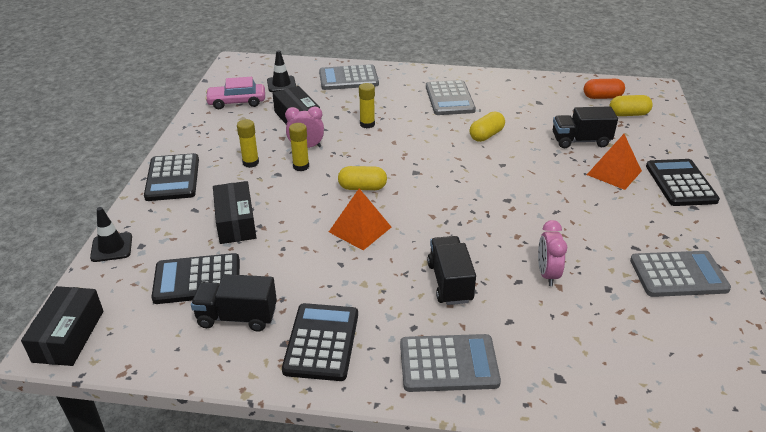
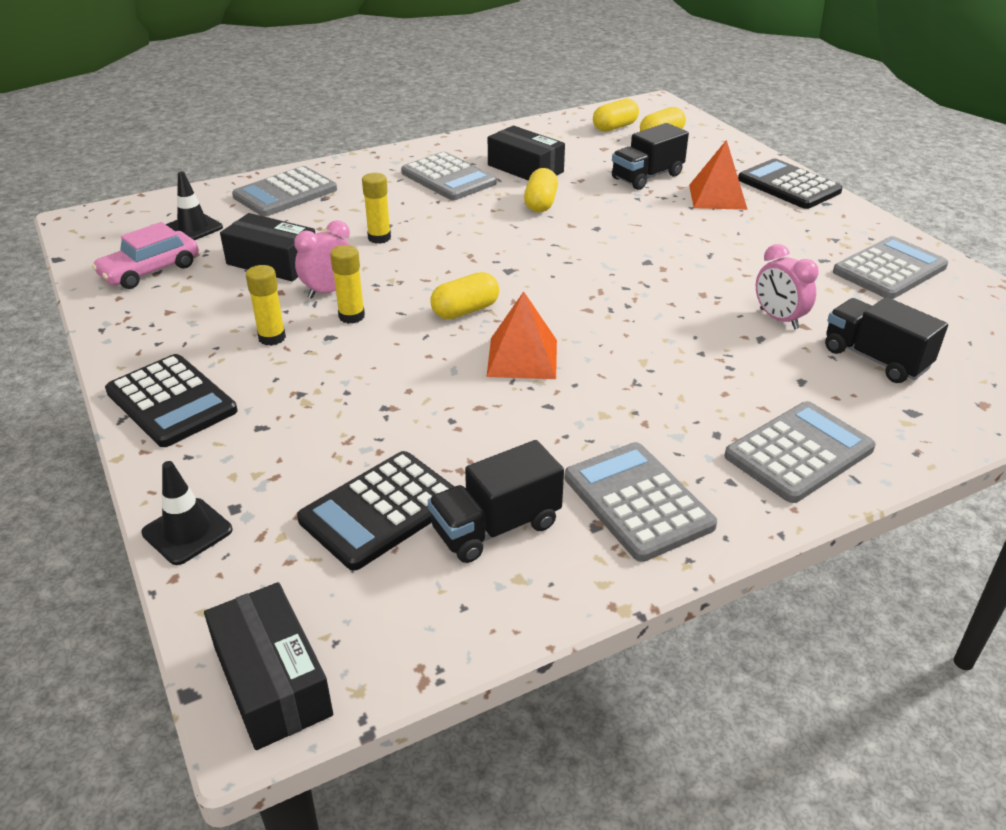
camera: 35 degrees left, 0 degrees up
(236, 222) = (345, 417): black box -> black box (525, 168)
(321, 342) = (637, 501): black calculator -> grey calculator
(449, 282) = (695, 370): black truck -> black truck (875, 359)
(602, 97) = (615, 127): orange capsule -> yellow capsule

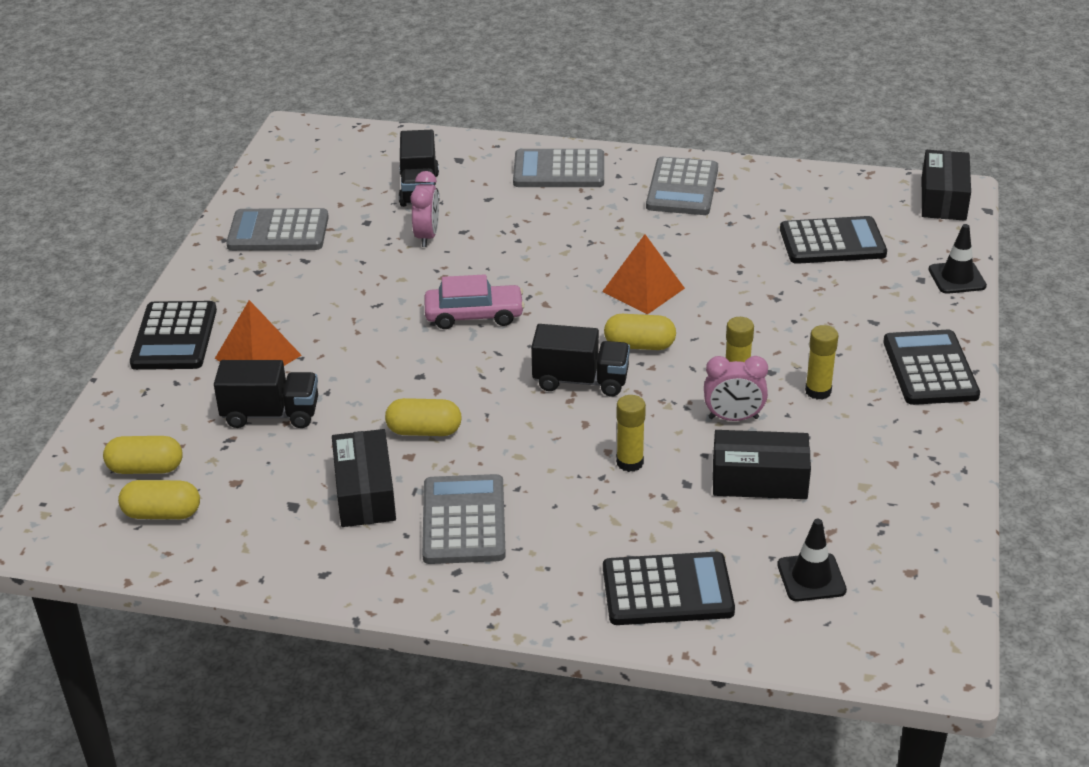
camera: 140 degrees left, 0 degrees up
(150, 270) = (889, 528): pink car -> pink car (474, 315)
(273, 262) = (759, 480): black box -> black box turned 60 degrees counterclockwise
(285, 193) = (667, 590): grey calculator -> black calculator
(496, 527) = (774, 209): black truck -> black truck (581, 380)
(540, 203) = (424, 431): yellow capsule -> yellow capsule turned 45 degrees clockwise

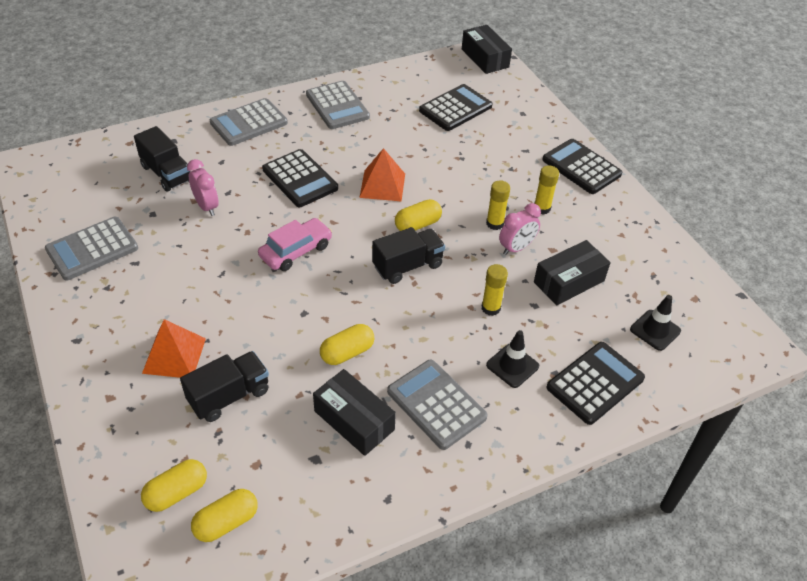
camera: 40 degrees left, 10 degrees up
(174, 337) = (92, 372): black calculator -> black calculator (300, 179)
(957, 278) = (539, 105): black traffic cone -> black traffic cone (512, 366)

